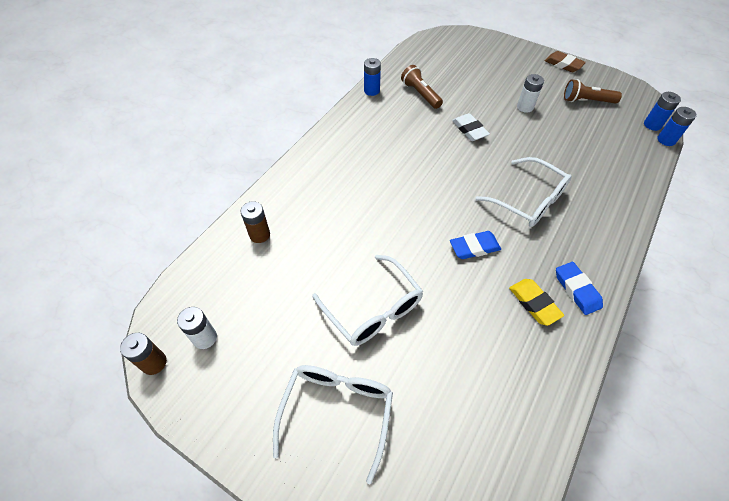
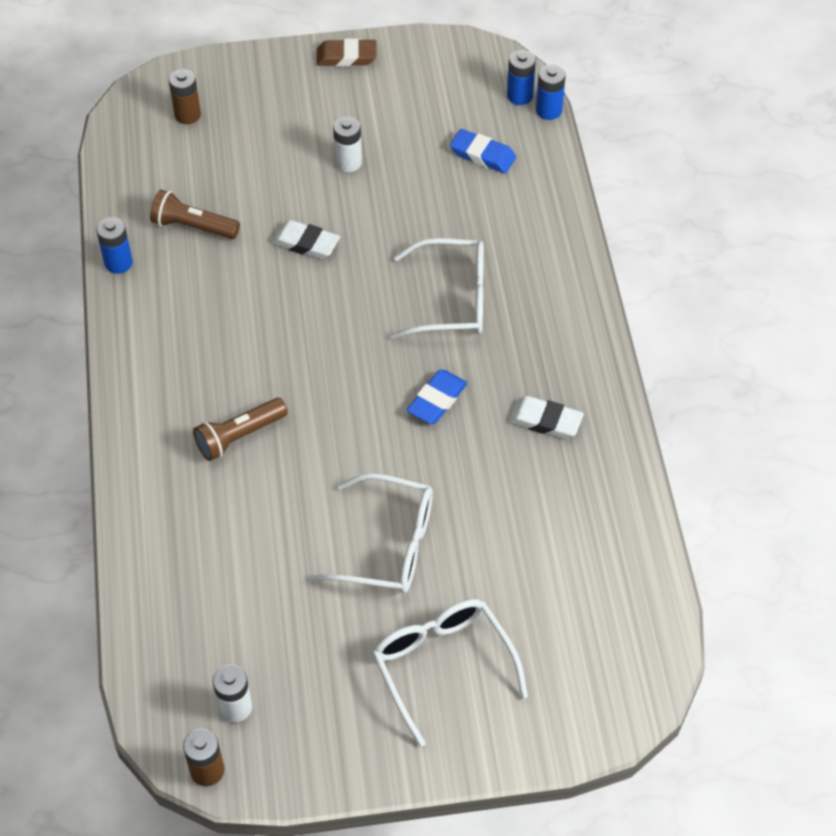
camera: 40 degrees left, 0 degrees up
(259, 235) = (175, 559): brown battery -> brown battery (187, 115)
(534, 303) = (545, 421): yellow eraser -> white eraser
(577, 290) = (576, 376): blue eraser -> blue eraser (482, 155)
(586, 101) = (418, 104): brown flashlight -> brown flashlight (239, 436)

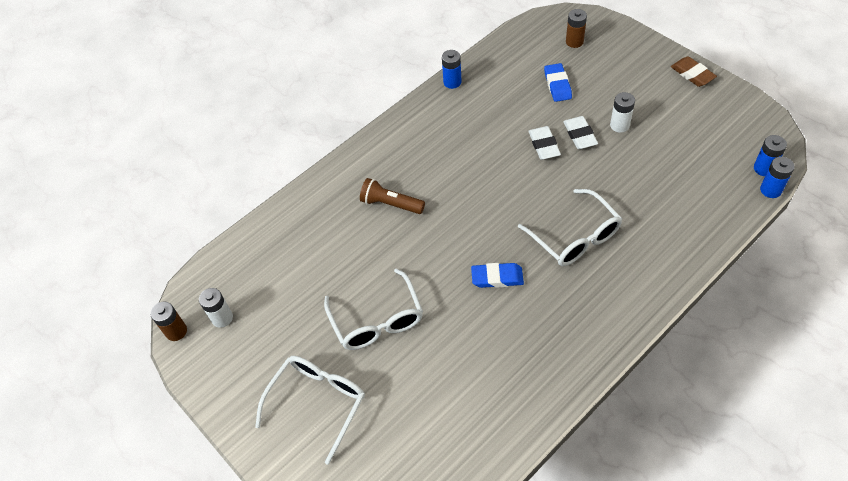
camera: 60 degrees right, 0 degrees up
(193, 226) = (505, 93): brown flashlight -> none
(482, 155) = (697, 181): blue eraser -> blue eraser (557, 85)
(545, 421) = (534, 344): white eraser -> white eraser (579, 135)

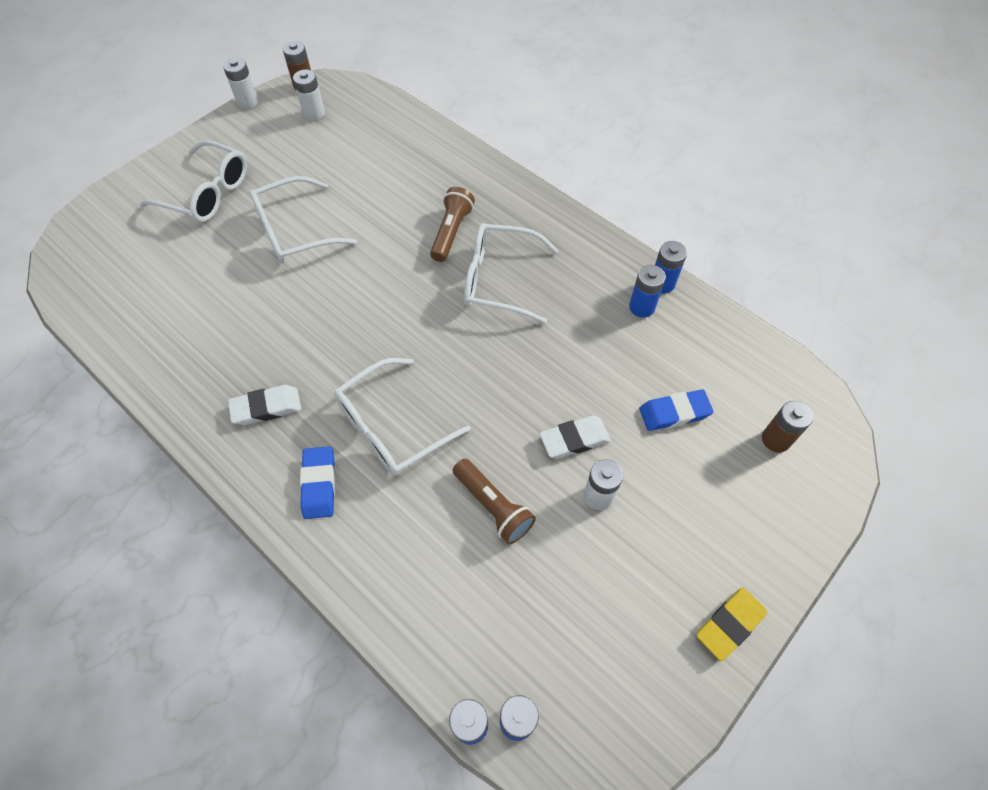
camera: 80 degrees right, 5 degrees up
(189, 382) = (248, 102): none -> white battery
(443, 173) = (499, 280): none -> white glasses
(472, 94) = (642, 307): none -> blue battery
(497, 277) = (337, 340): blue eraser -> blue eraser (319, 484)
(544, 145) = (552, 393): white eraser -> white eraser (266, 407)
(632, 178) = (493, 506): none -> brown flashlight
(692, 74) = (729, 624): brown eraser -> yellow eraser

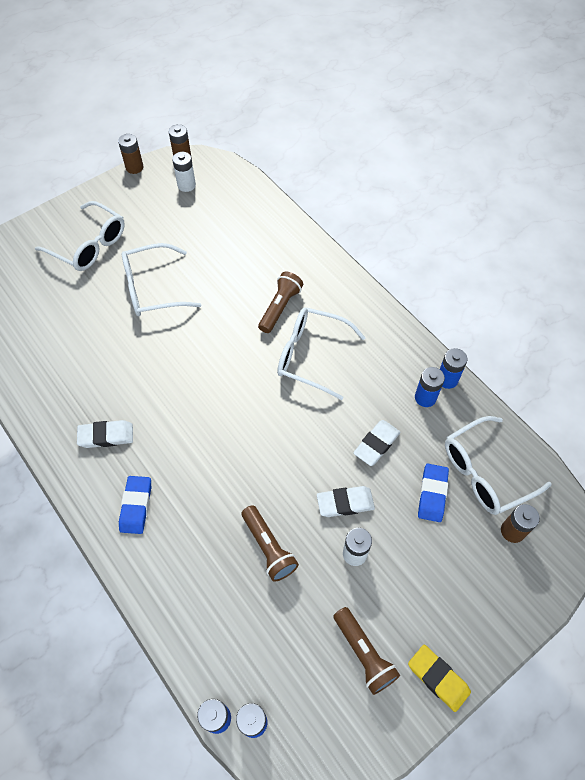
camera: 10 degrees right, 0 degrees up
(248, 102) = (134, 167): white battery -> brown battery
(391, 427) = (200, 468): white glasses -> white glasses (485, 473)
(596, 367) = (376, 444): none -> white eraser
(634, 612) = (363, 654): none -> brown flashlight
(674, 413) = (432, 494): blue eraser -> blue eraser turned 75 degrees counterclockwise
(729, 624) = (438, 678): yellow eraser -> yellow eraser turned 75 degrees clockwise

